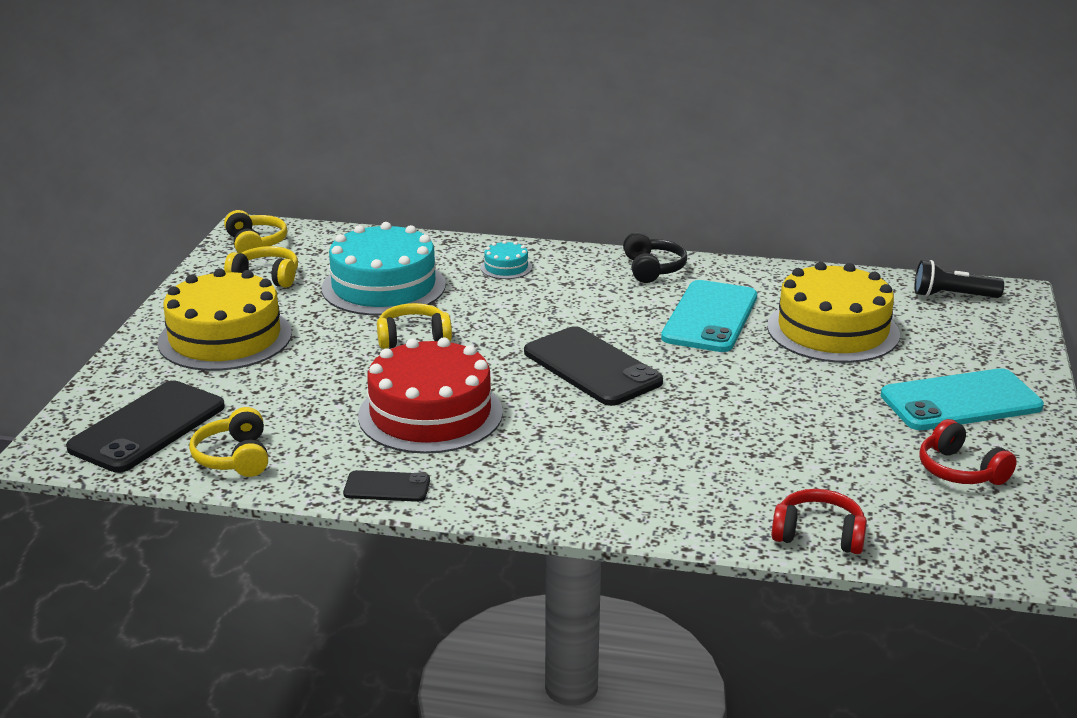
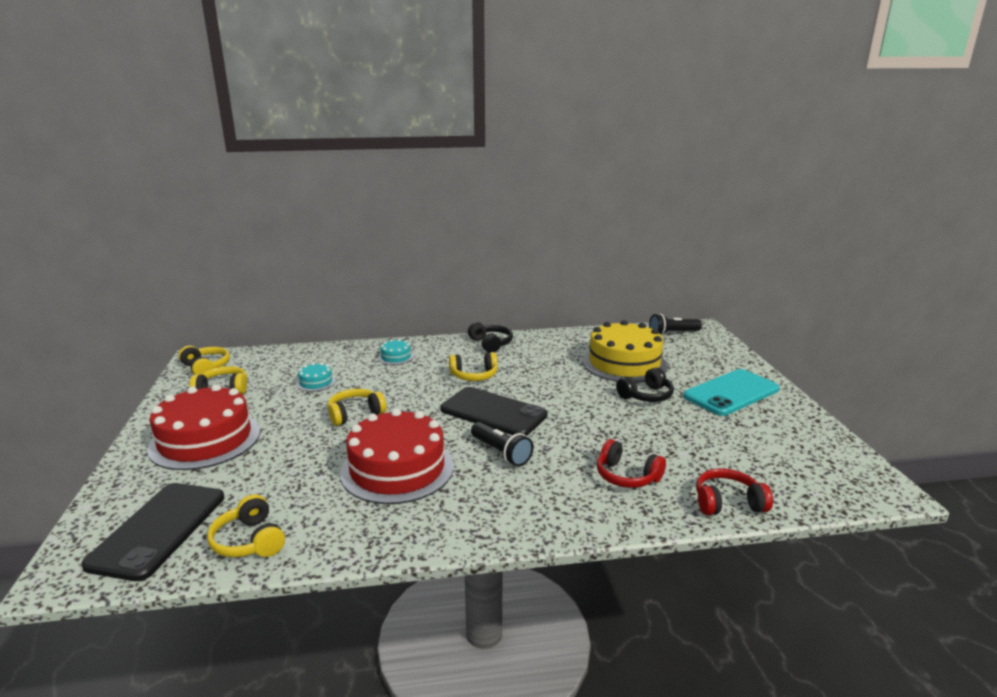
camera: 20 degrees left, 5 degrees down
(225, 338) = (205, 440): yellow cake -> red cake
(383, 286) = (316, 382): turquoise cake -> turquoise cake, size x0.43
(387, 487) = (393, 538): black phone -> none
(569, 419) = (501, 453): none -> black flashlight
(598, 312) = (474, 376): none -> yellow headphones
(710, 317) = (546, 367): turquoise phone -> none
(826, 383) = (646, 396): none -> black headphones
(960, 471) = (770, 437): red headphones -> red headphones (626, 476)

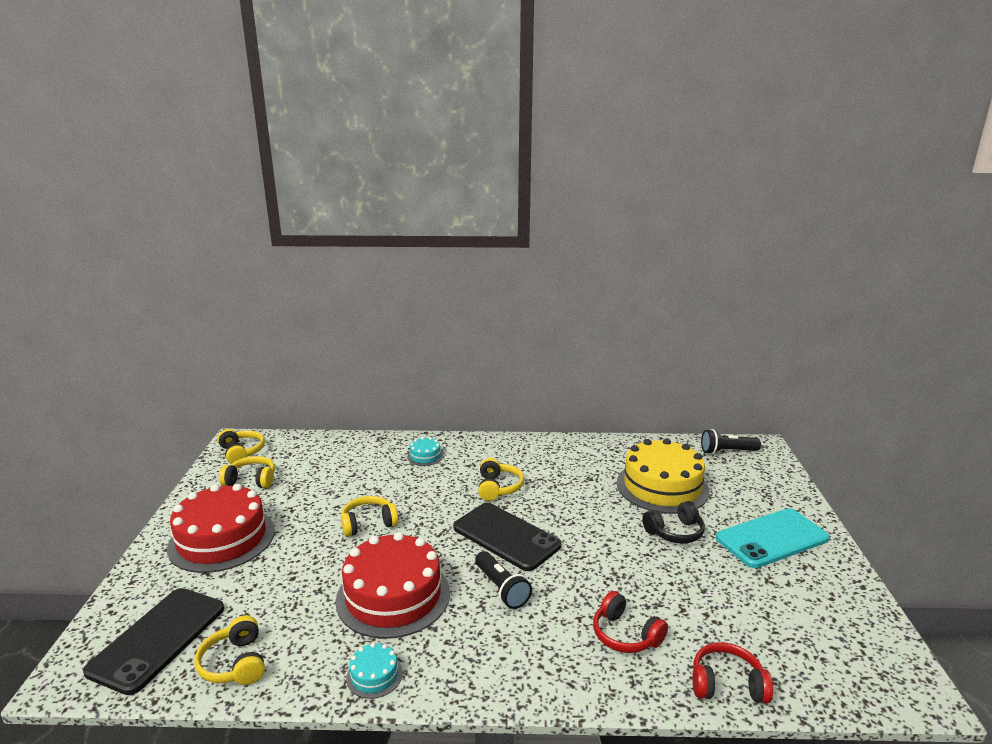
camera: 10 degrees right, 0 degrees up
(316, 382) = (340, 480): turquoise cake -> turquoise cake (374, 675)
(474, 376) = (498, 487): yellow headphones -> yellow headphones turned 90 degrees counterclockwise
(491, 344) = (525, 448): black headphones -> none

